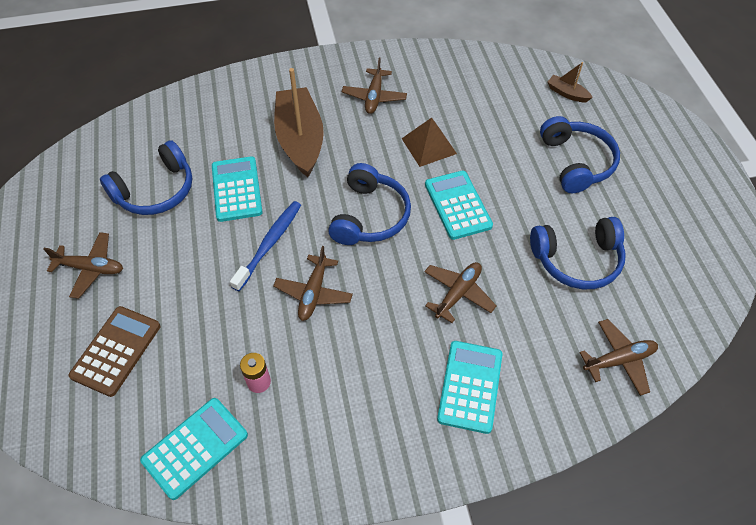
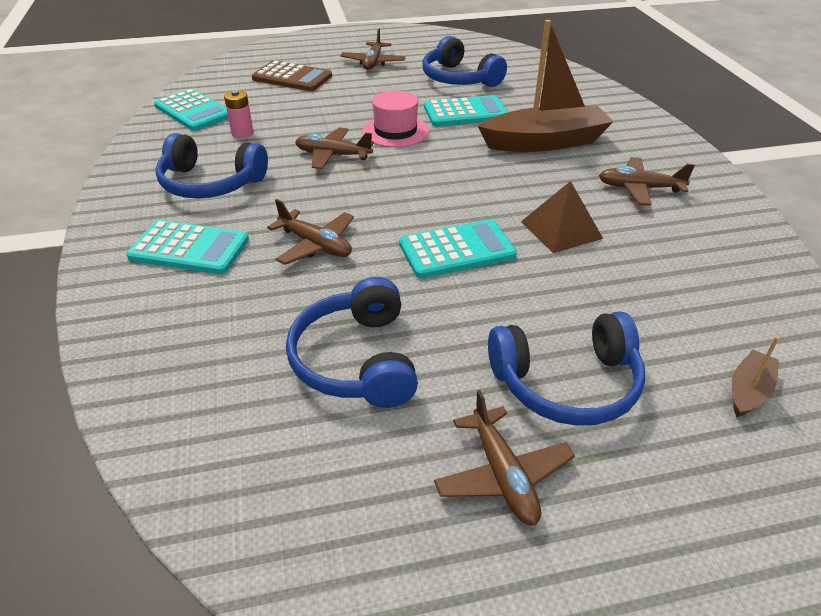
camera: 90 degrees right, 15 degrees down
(269, 244) = (395, 131): blue toothbrush -> pink hat
(369, 216) = (434, 186): blue headphones -> blue headphones (210, 183)
(619, 360) = (174, 385): brown plane -> brown plane (502, 475)

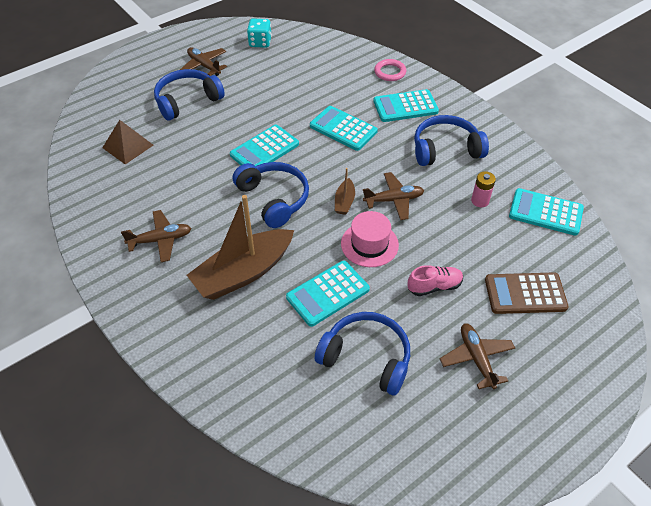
camera: 155 degrees right, 10 degrees up
(136, 315) = (390, 72): none -> pink ring
(315, 245) = (343, 129): brown plane -> turquoise calculator
(323, 506) = (260, 42): none -> turquoise dice
(357, 360) = (280, 84): blue headphones -> blue headphones (274, 199)
(363, 96) = (434, 286): none -> pink shoe
(561, 229) = (208, 184): brown pyramid -> brown pyramid (128, 146)
(748, 391) = (108, 120): brown boat -> brown boat (344, 201)

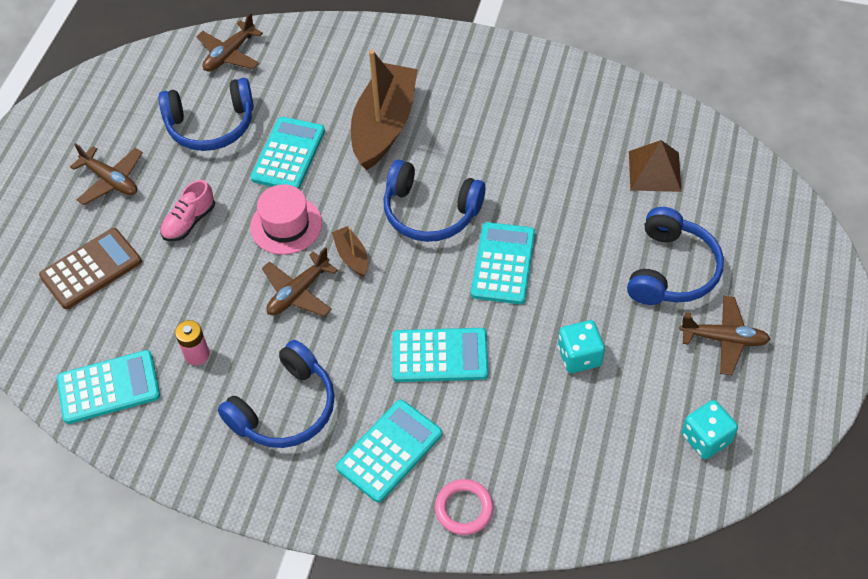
camera: 145 degrees right, 5 degrees up
(160, 240) = (494, 106): brown plane -> brown plane (230, 54)
(276, 93) = (579, 356): none -> turquoise dice

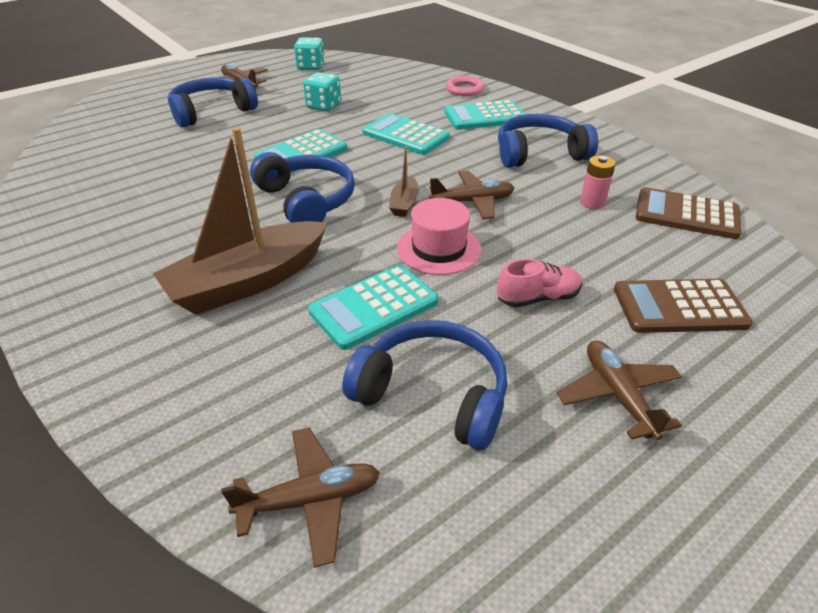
camera: 145 degrees left, 15 degrees down
(109, 387) = (686, 214): turquoise calculator -> brown calculator
(654, 171) = (123, 151): brown pyramid -> none

